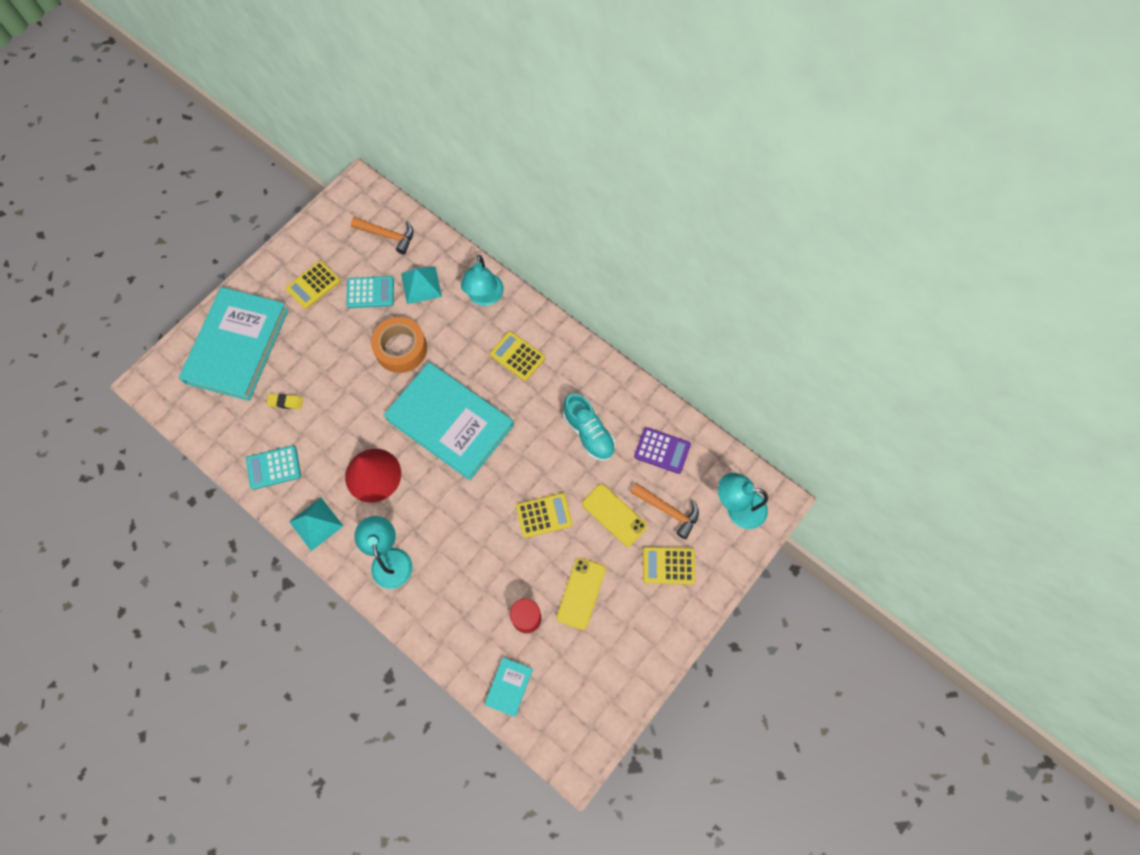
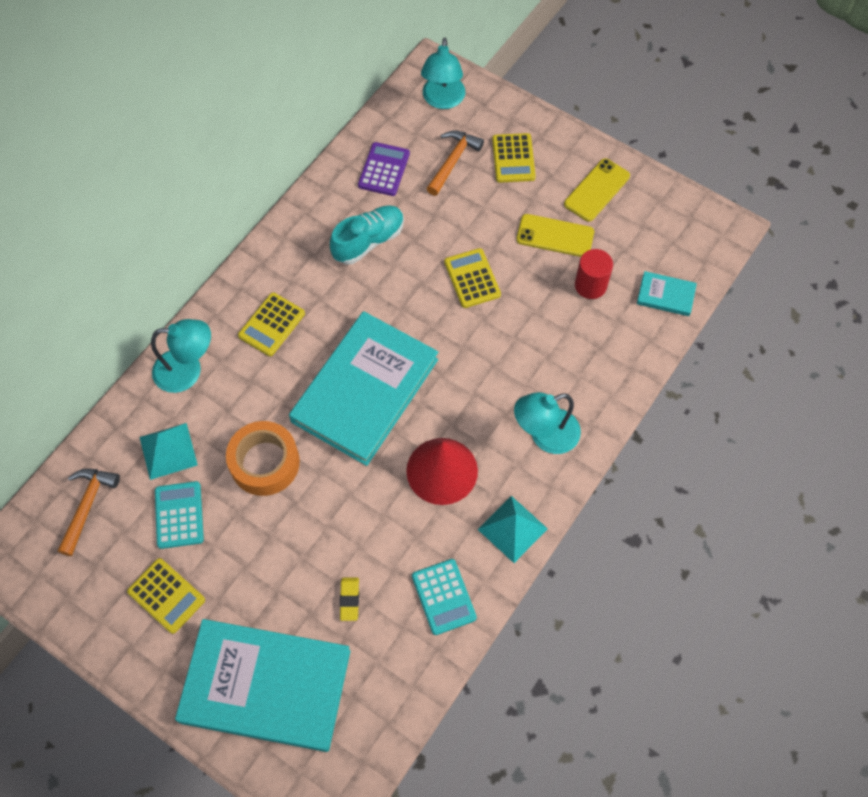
camera: 95 degrees left, 5 degrees down
(614, 515) = (463, 210): yellow phone -> yellow phone (597, 190)

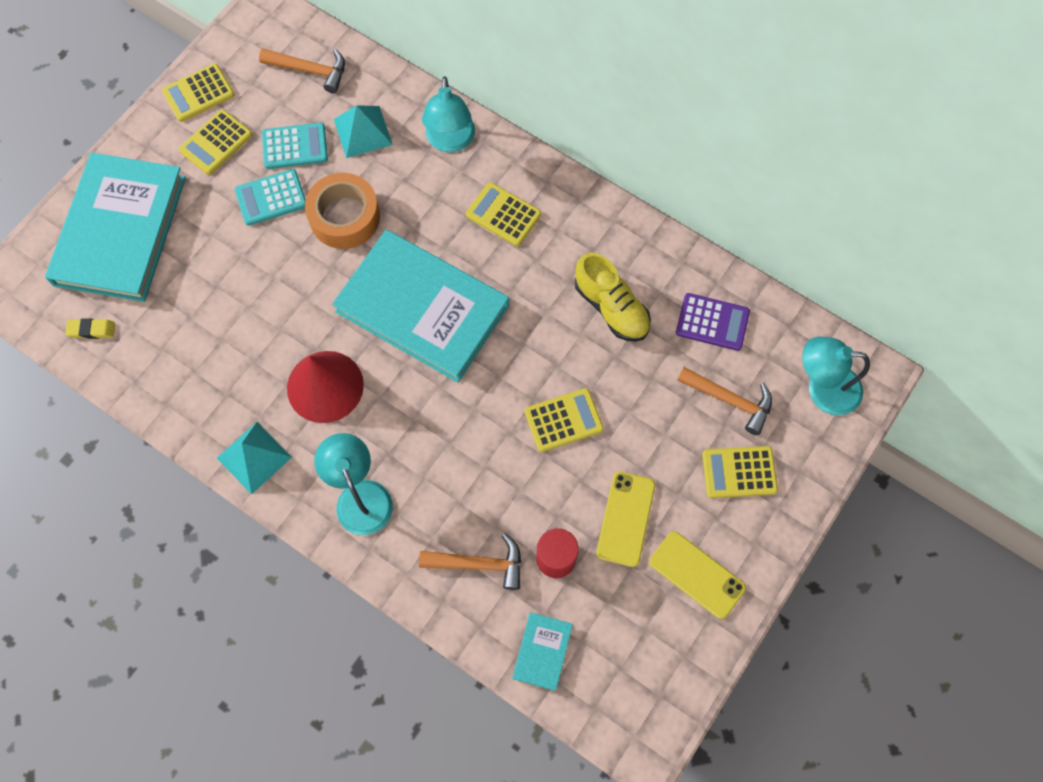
camera: 90 degrees right, 5 degrees up
(101, 621) = (198, 93): none -> yellow calculator
(349, 599) = (195, 300): yellow eraser -> yellow eraser (91, 330)
(368, 241) = (611, 308): turquoise shoe -> yellow shoe
(443, 597) = (188, 387): turquoise calculator -> turquoise calculator (271, 198)
(599, 340) = (479, 564): none -> orange hammer

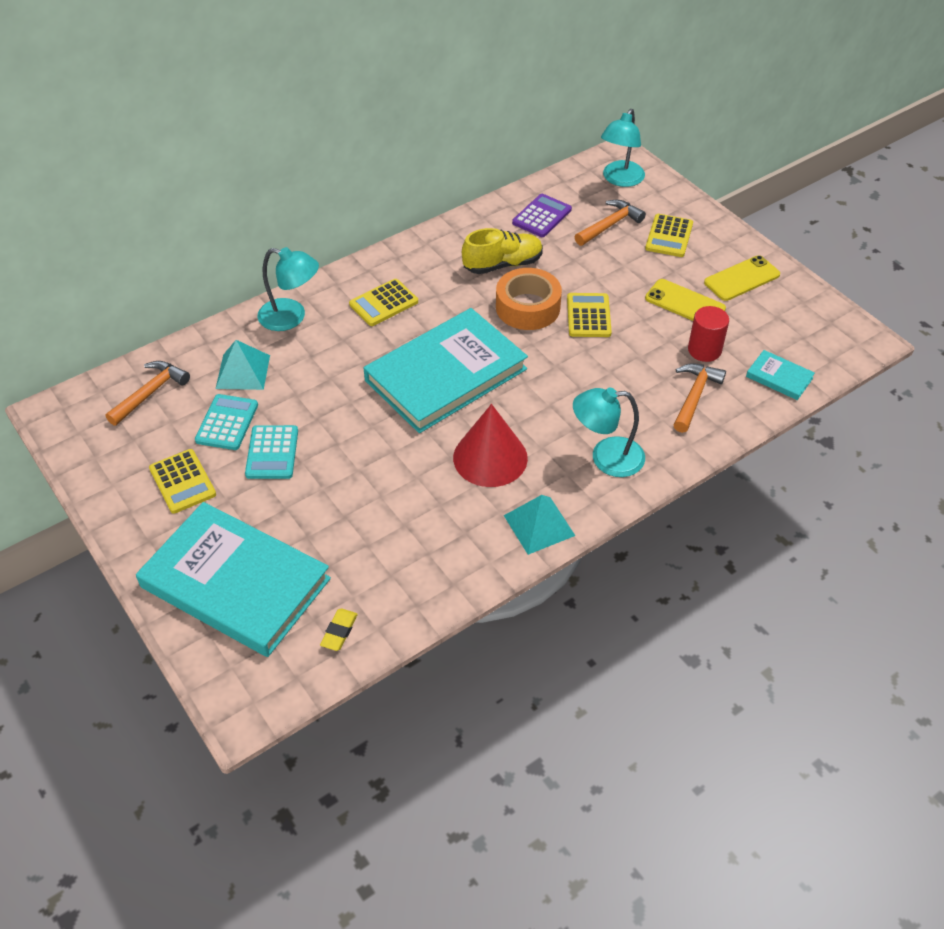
camera: 70 degrees left, 20 degrees down
(198, 93) = (114, 483): yellow calculator -> none
(345, 217) = (325, 404): orange tape -> orange tape (527, 307)

